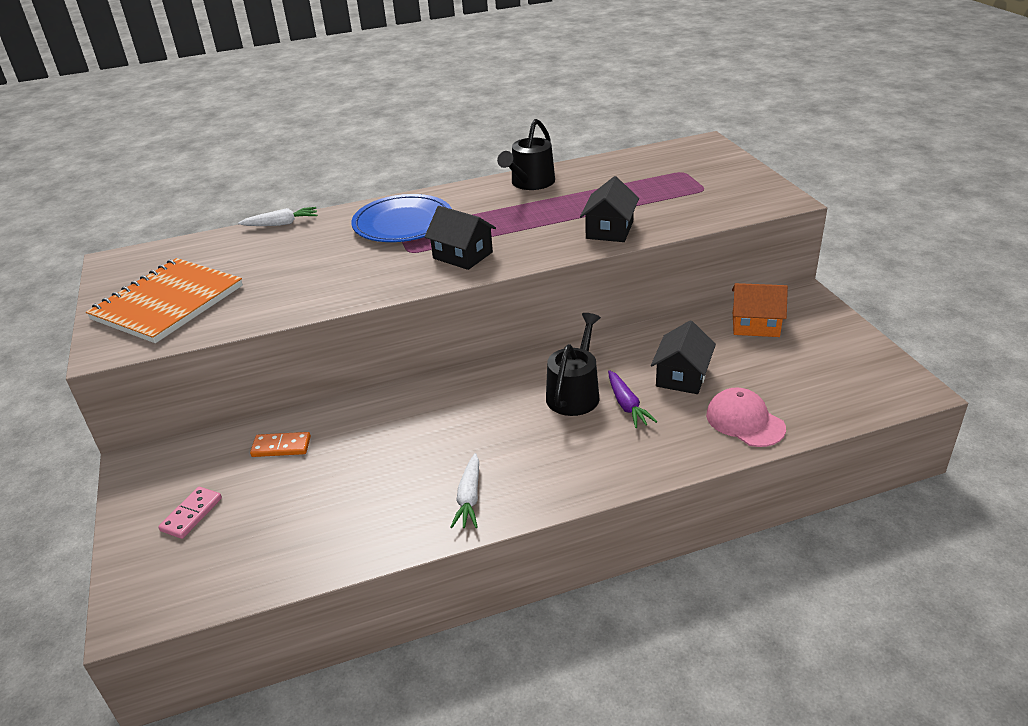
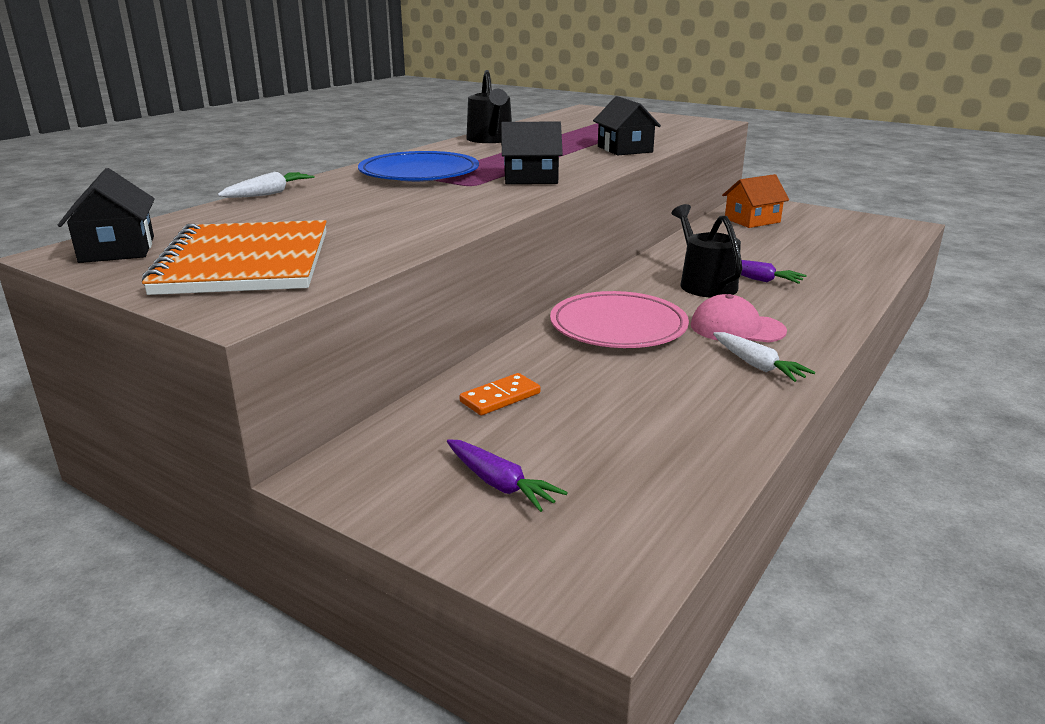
camera: 40 degrees left, 10 degrees down
(192, 514) = (500, 484): pink domino -> purple carrot
(440, 413) = (618, 326): none -> pink plate
(682, 376) = (761, 255): black house -> black house (117, 249)
(745, 421) = (851, 264): pink cap -> pink cap (737, 328)

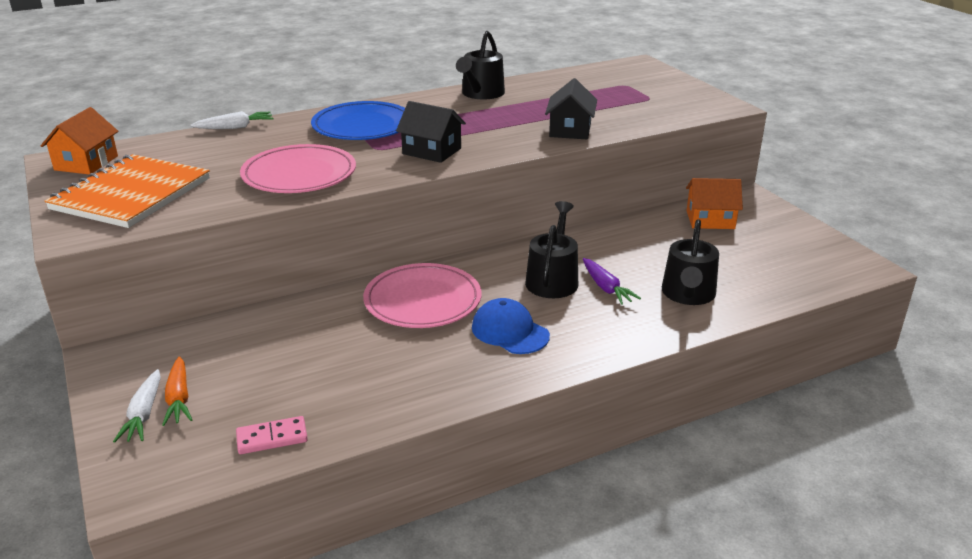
camera: 30 degrees right, 5 degrees up
(117, 249) = (86, 163): black house -> orange house
(428, 214) = (299, 175): none -> pink plate
(500, 397) = (262, 335): orange domino -> none
(500, 484) = (179, 398): purple carrot -> orange carrot
(670, 482) = (272, 438): none -> pink domino
(737, 328) = (510, 331): pink cap -> blue cap
(757, 365) = (470, 371): white carrot -> white carrot (144, 414)
(825, 268) = (688, 294): none -> black watering can

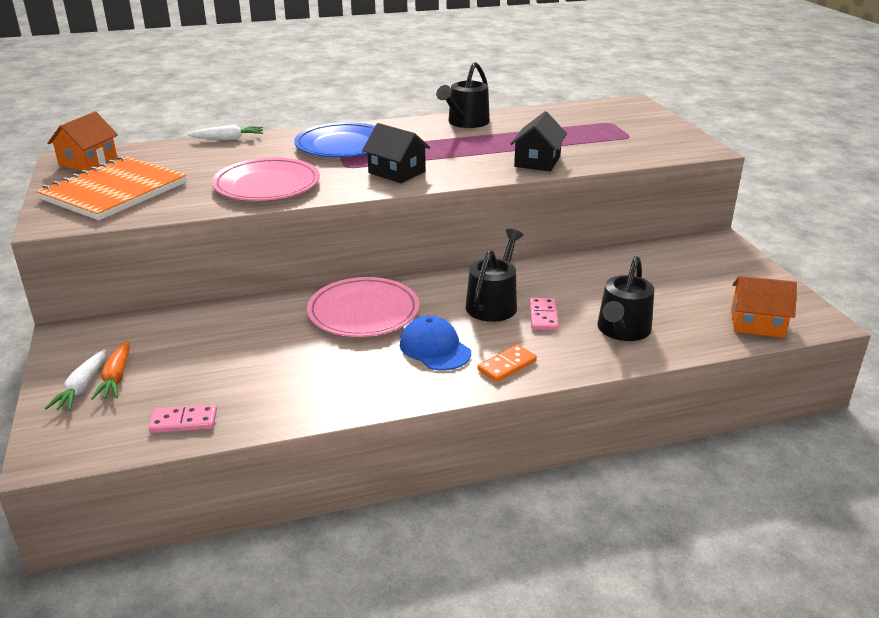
camera: 10 degrees right, 0 degrees up
(588, 342) = (507, 366): none -> orange domino
(606, 288) = (543, 316): purple carrot -> pink domino
(710, 220) = (671, 260): orange house -> orange house (757, 323)

